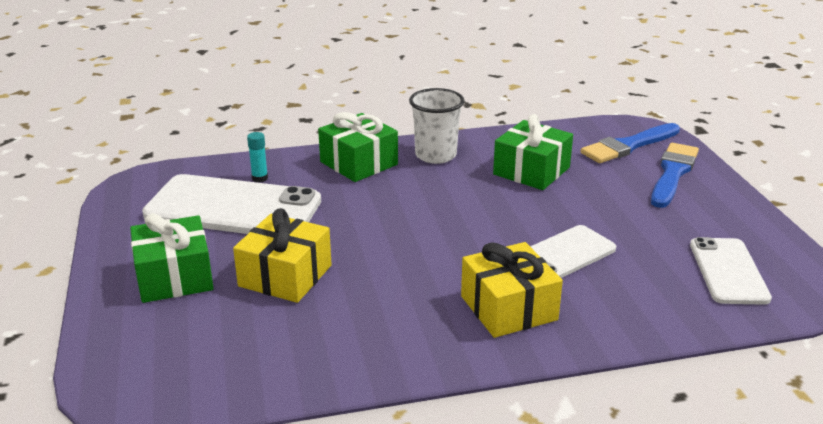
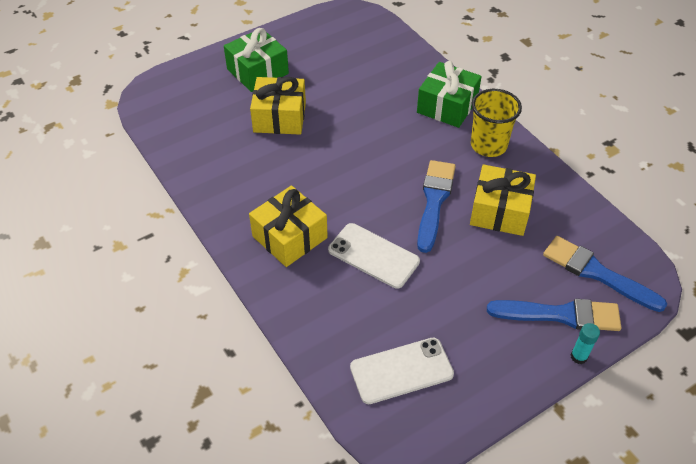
camera: 70 degrees right, 20 degrees up
(233, 208) = (347, 66): white phone -> none
(260, 178) = (393, 64): turquoise glue stick -> turquoise glue stick (579, 356)
(435, 155) = (488, 145): white cup -> yellow cup
(499, 202) = (434, 201): none -> blue brush
(531, 171) = (500, 211): green gift -> yellow gift

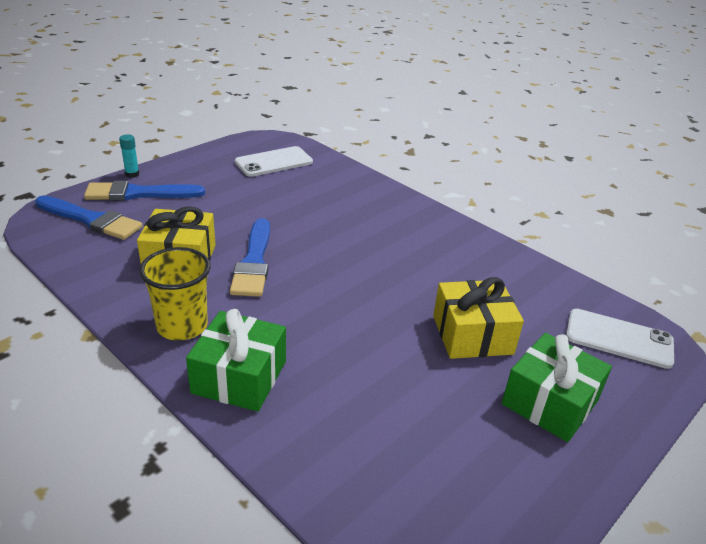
camera: 165 degrees right, 15 degrees down
(289, 237) = (394, 224): yellow gift -> none
(373, 255) = (310, 217): white phone -> white phone (619, 339)

